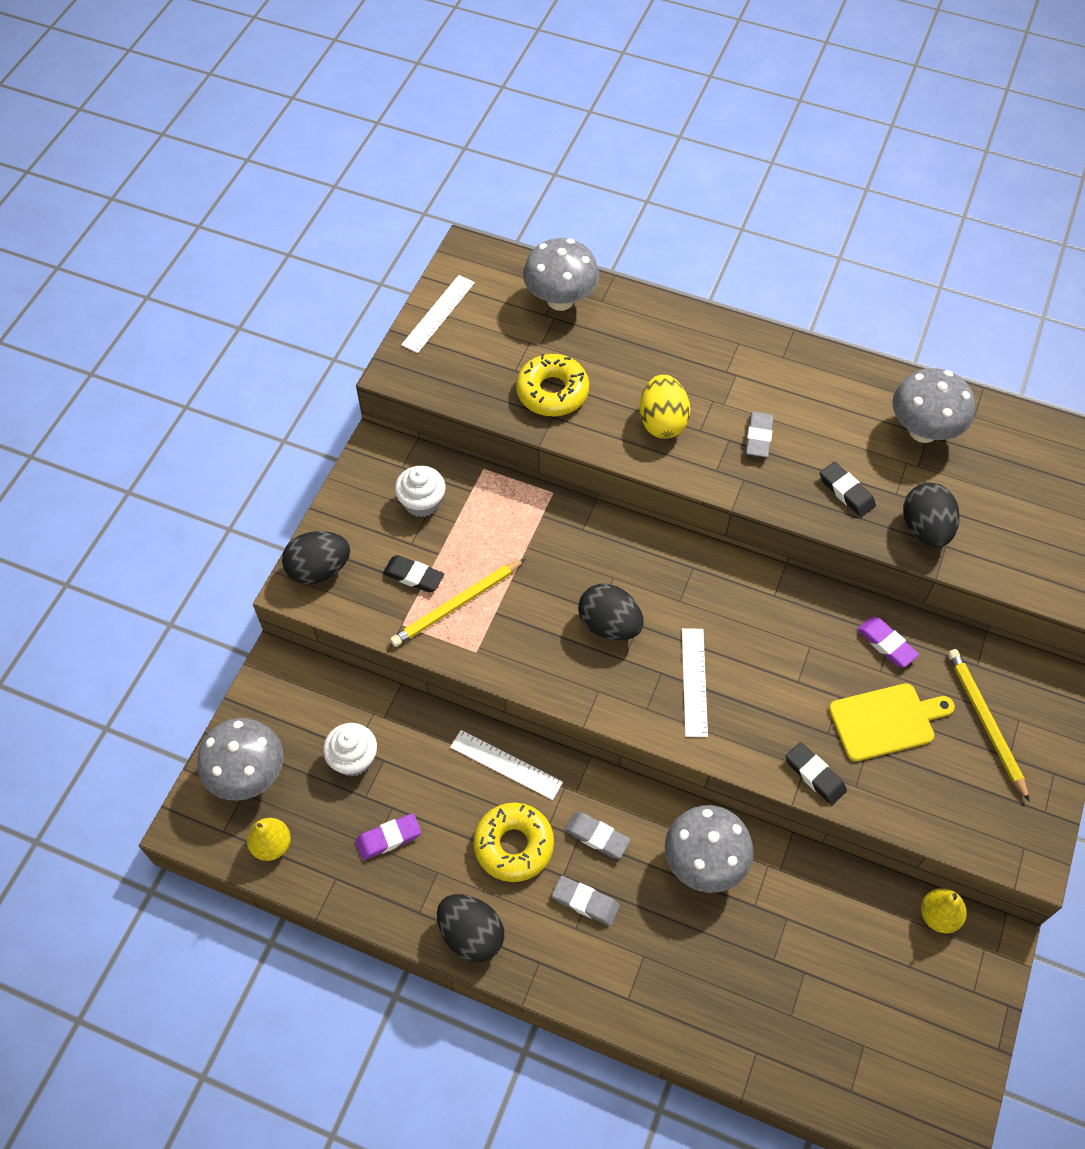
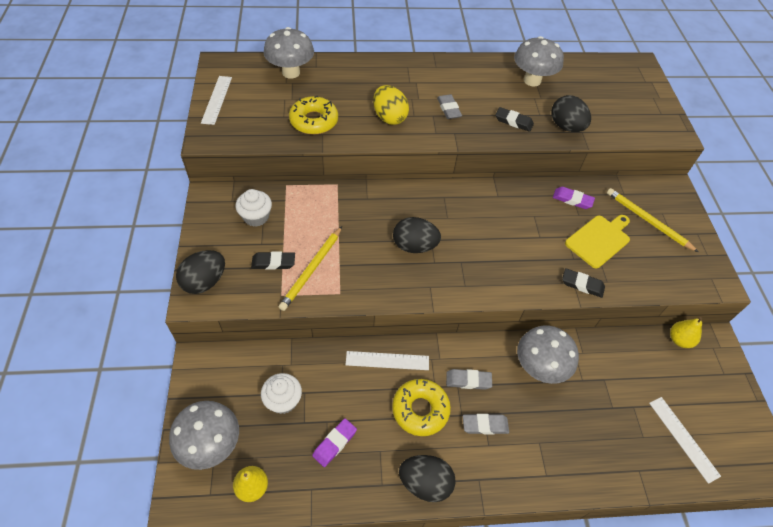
camera: 30 degrees left, 5 degrees down
(694, 682) = (483, 259): white ruler -> white ruler (683, 438)

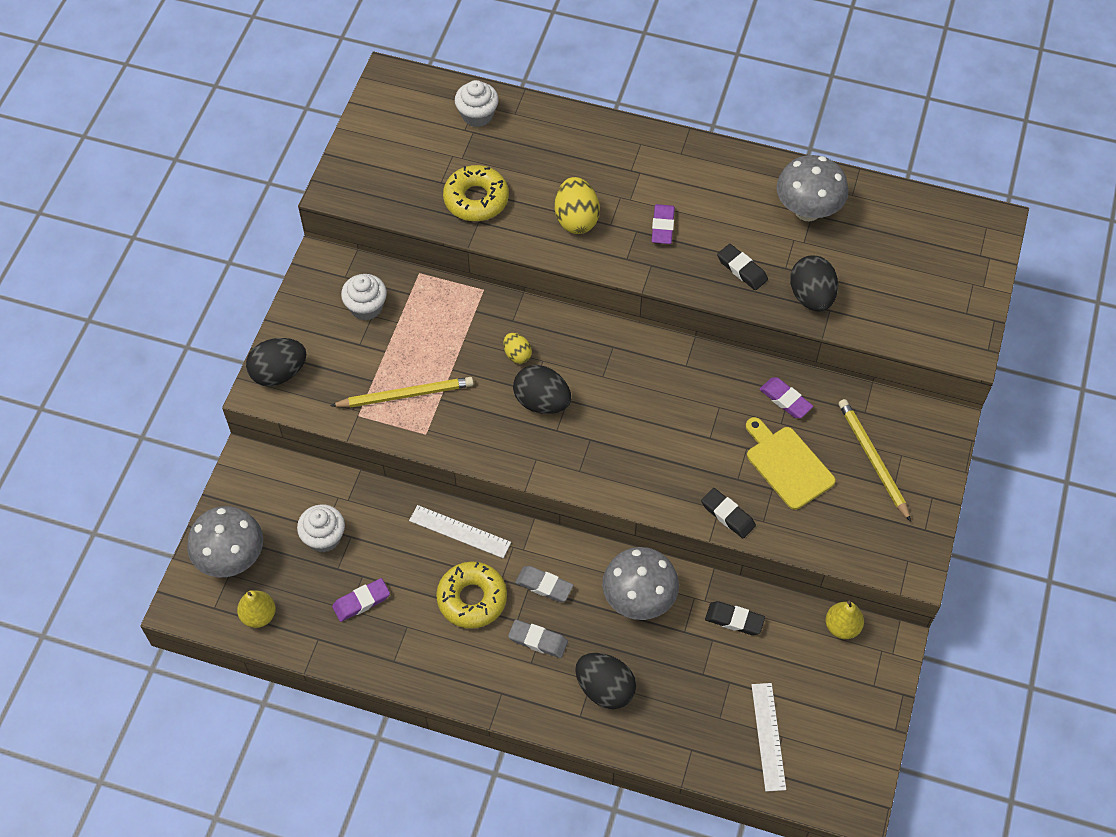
camera: 25 degrees right, 5 degrees up
(217, 99) = (367, 135): white ruler -> none
(273, 262) = (364, 372): black eraser -> black eraser (734, 620)
(291, 72) = (477, 115): grey mushroom -> white cupcake
(312, 269) = (405, 395): yellow pencil -> yellow pencil turned 150 degrees counterclockwise
(381, 219) = (517, 355): none -> yellow egg
(425, 483) = (441, 675): black egg -> black egg (605, 689)
(448, 109) = (662, 226): grey eraser -> purple eraser
(599, 240) = (787, 465): yellow cutting board -> yellow cutting board turned 105 degrees counterclockwise

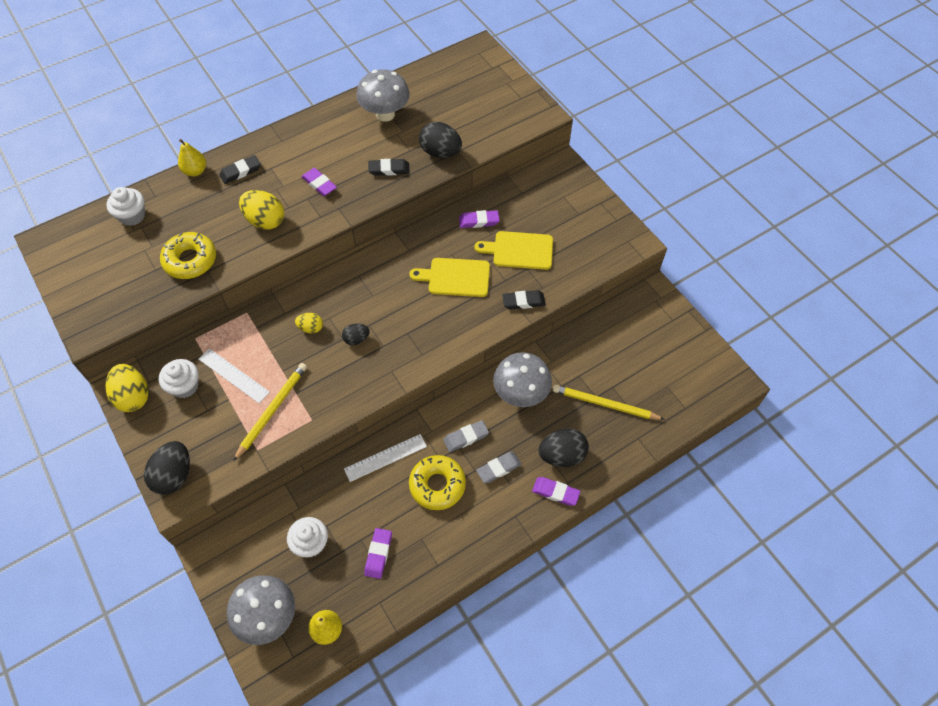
camera: 50 degrees left, 0 degrees up
(321, 278) = (133, 396): none -> yellow egg
(542, 402) = (356, 339): black egg -> black egg, size x0.57
(559, 712) = (555, 492): none -> purple eraser
(695, 432) = (455, 277): none -> yellow cutting board
(734, 620) = (576, 355): black eraser -> black eraser (240, 172)
(768, 736) = (661, 393): white ruler -> white ruler (233, 375)
(842, 627) = (625, 308): yellow pear -> yellow pear (195, 171)
(872, 459) = (554, 211): yellow pencil -> yellow pencil (605, 404)

